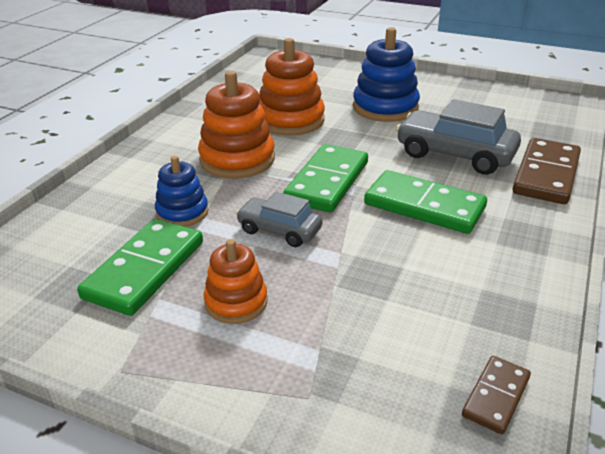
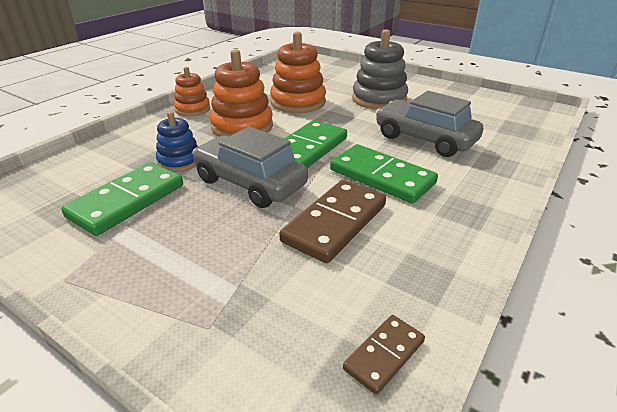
camera: 10 degrees right, 0 degrees up
(236, 302) = (186, 236): orange stacking toy -> orange stacking toy (192, 109)
(279, 230) = (250, 183): grey car -> grey car, size x1.65
(385, 108) = (379, 99): blue stacking toy -> grey stacking toy
(546, 174) = (501, 162): brown domino -> brown domino (335, 223)

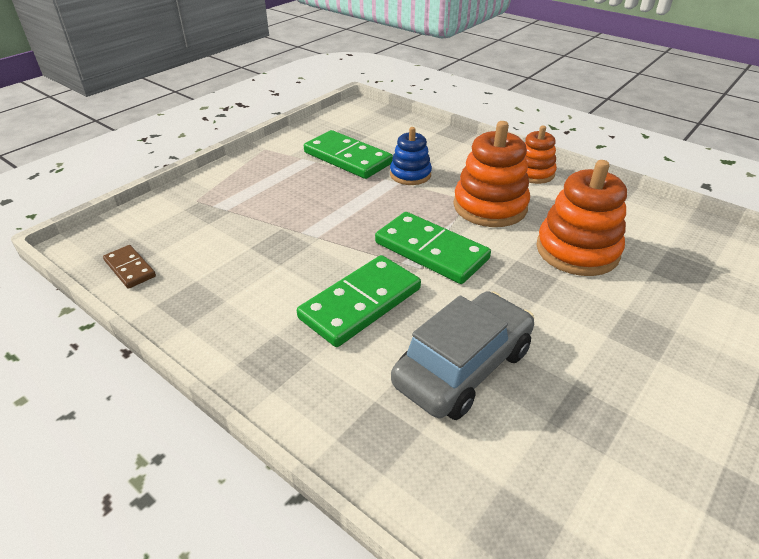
camera: 95 degrees right, 5 degrees up
(250, 183) = (364, 213): grey car -> none
(335, 223) = (284, 260): brown domino -> none
(379, 99) = (617, 340): grey stacking toy -> none

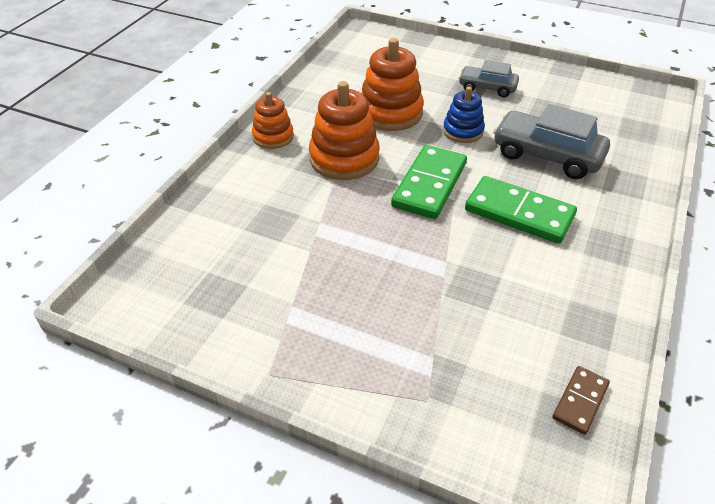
camera: 105 degrees left, 5 degrees up
(348, 158) = (275, 276): green domino -> none
(410, 174) = (300, 217): blue stacking toy -> blue stacking toy (463, 131)
(651, 357) = (487, 88): none -> grey car

